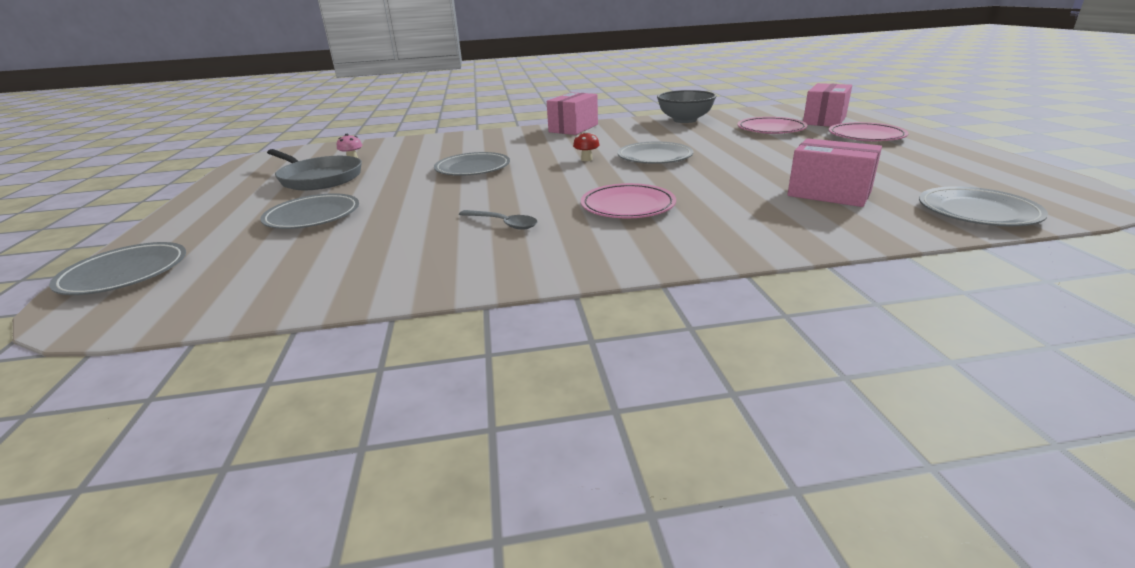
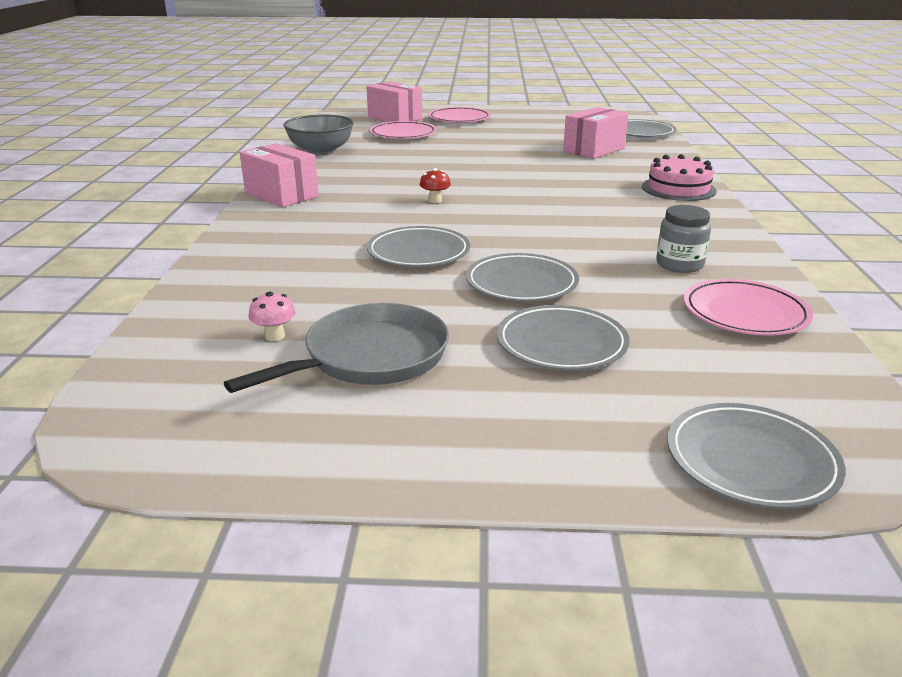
camera: 80 degrees left, 0 degrees up
(454, 247) = (679, 264): none -> grey jar
(503, 224) = (623, 244): grey spoon -> none
(627, 206) = (595, 200): pink plate -> pink plate (745, 313)
(654, 157) = (455, 177): grey plate -> grey plate (521, 283)
(707, 241) = (678, 189): none -> pink cake

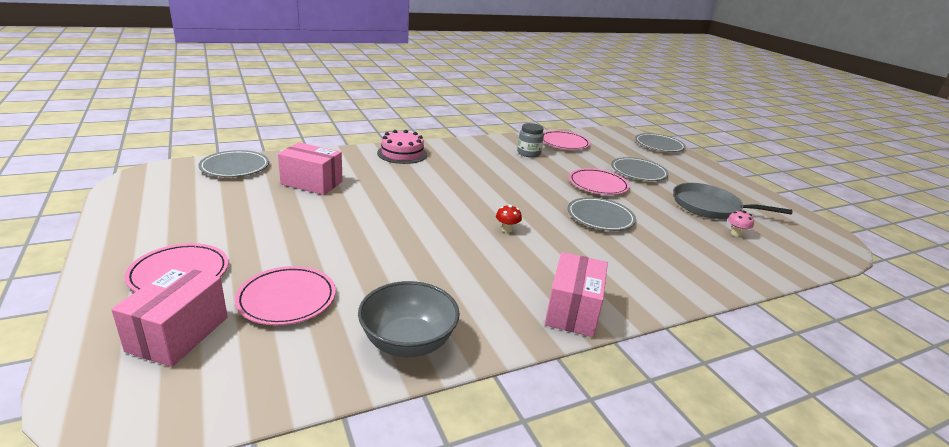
camera: 120 degrees left, 0 degrees up
(521, 283) = (598, 185): grey plate -> pink plate

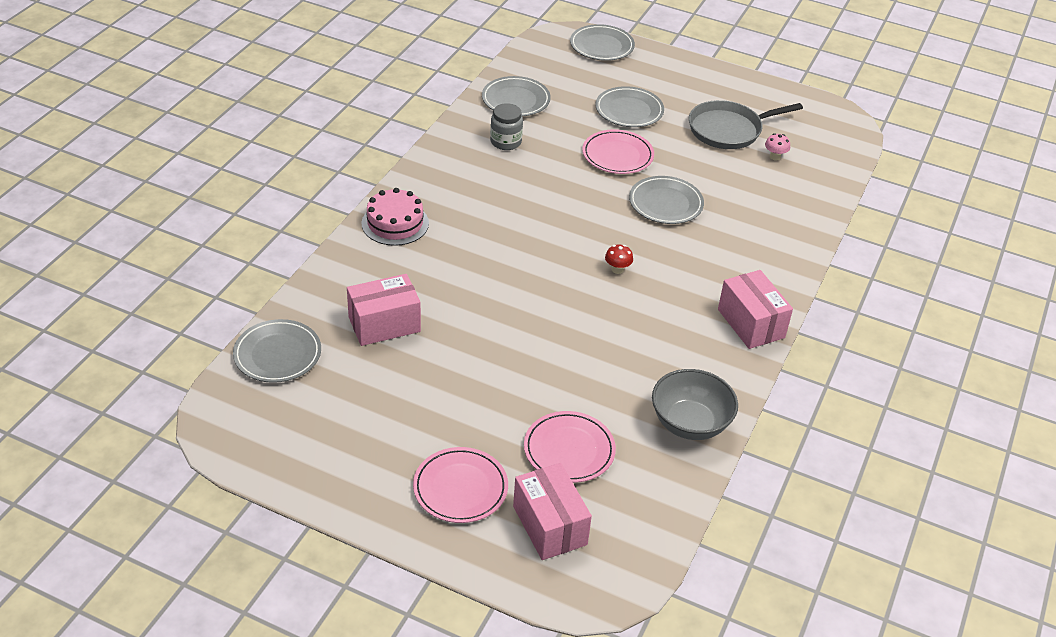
camera: 40 degrees left, 15 degrees up
(564, 143) = (516, 100): pink plate -> grey plate

